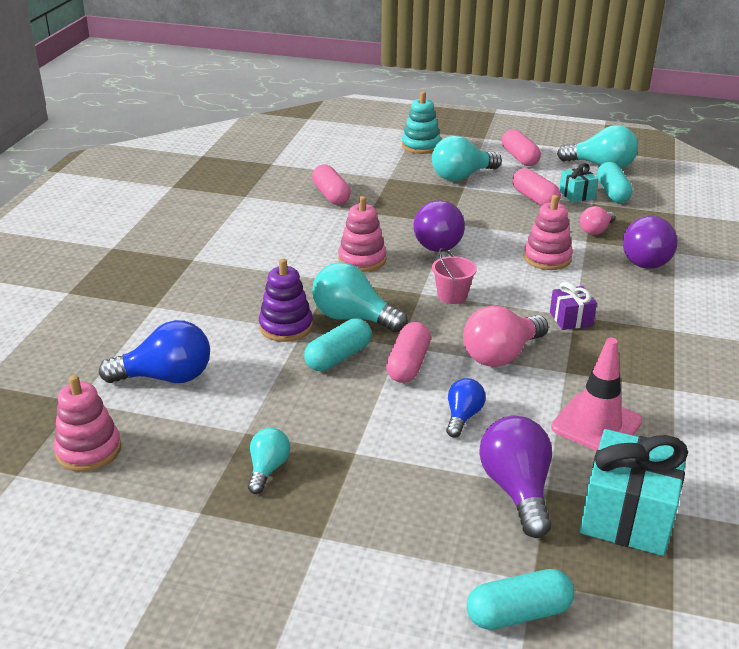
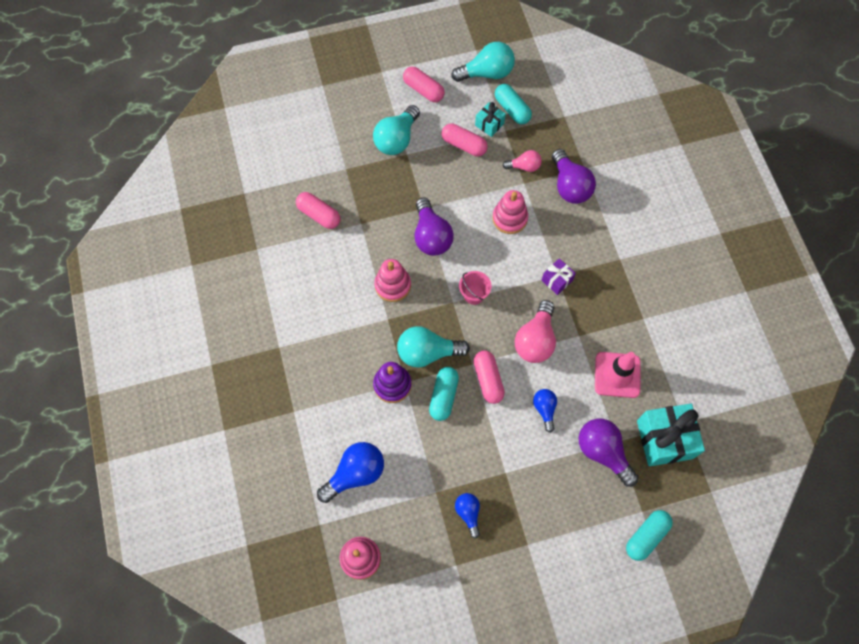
camera: 30 degrees left, 35 degrees up
(268, 469) = (468, 513): turquoise light bulb -> blue light bulb
(421, 146) = (341, 108): turquoise stacking toy -> none
(596, 230) = (524, 166): pink light bulb -> pink light bulb turned 105 degrees counterclockwise

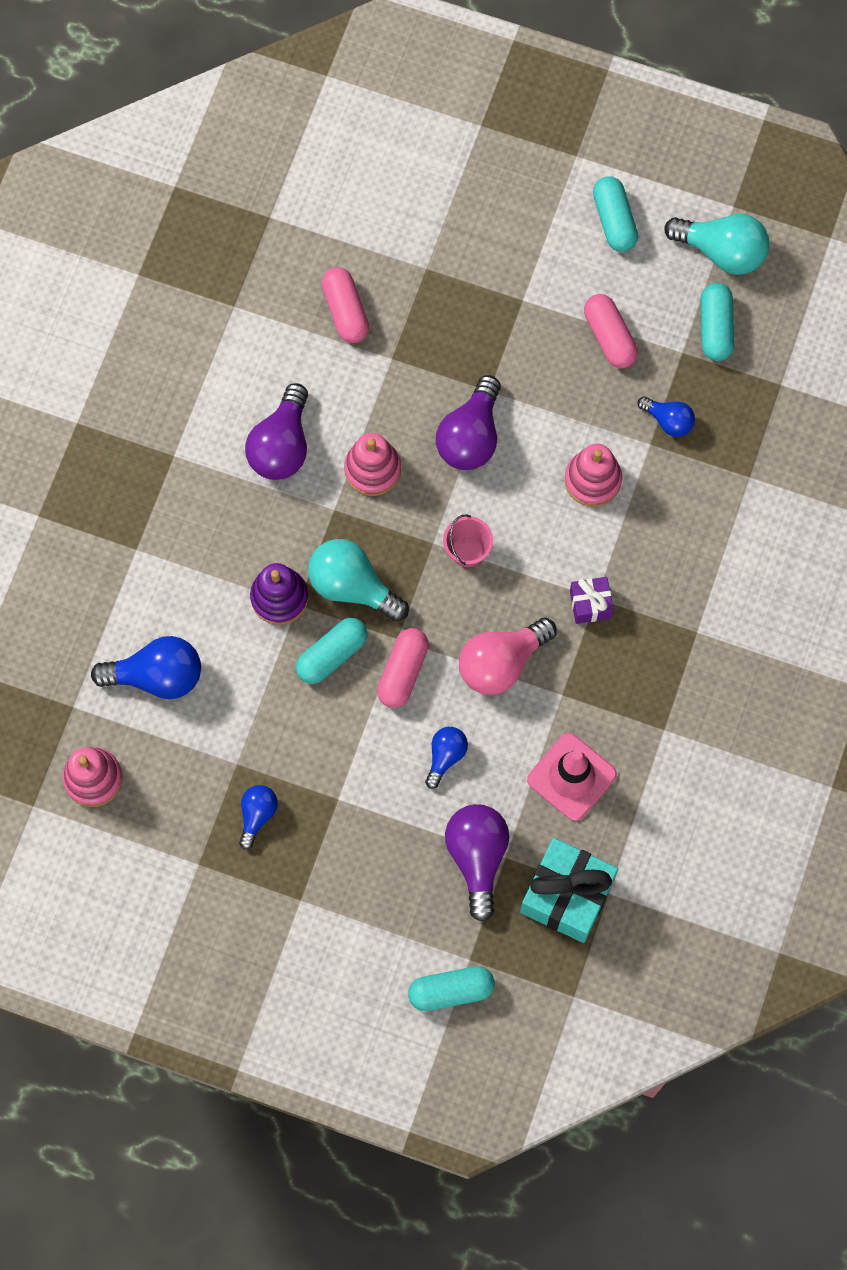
camera: 35 degrees right, 5 degrees up
(397, 139) = (524, 270): turquoise light bulb -> none
(423, 90) = (614, 220): pink capsule -> turquoise capsule
(489, 124) = (667, 329): turquoise gift -> none
(524, 166) = (668, 421): pink light bulb -> blue light bulb
(569, 186) = (709, 488): purple light bulb -> purple light bulb (281, 445)

